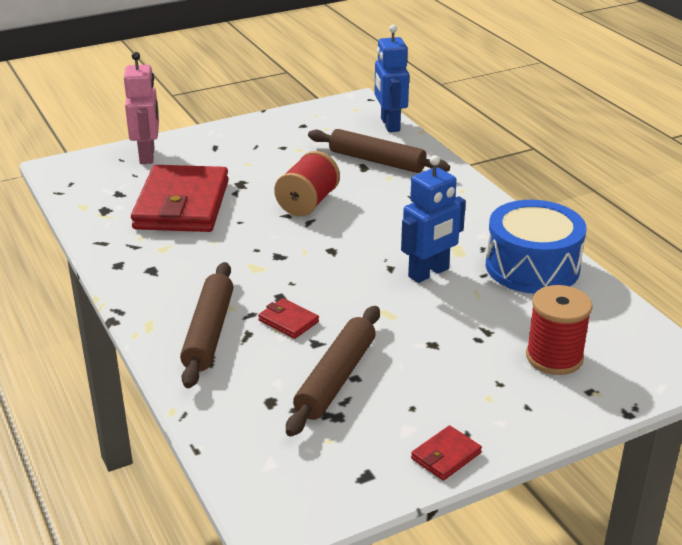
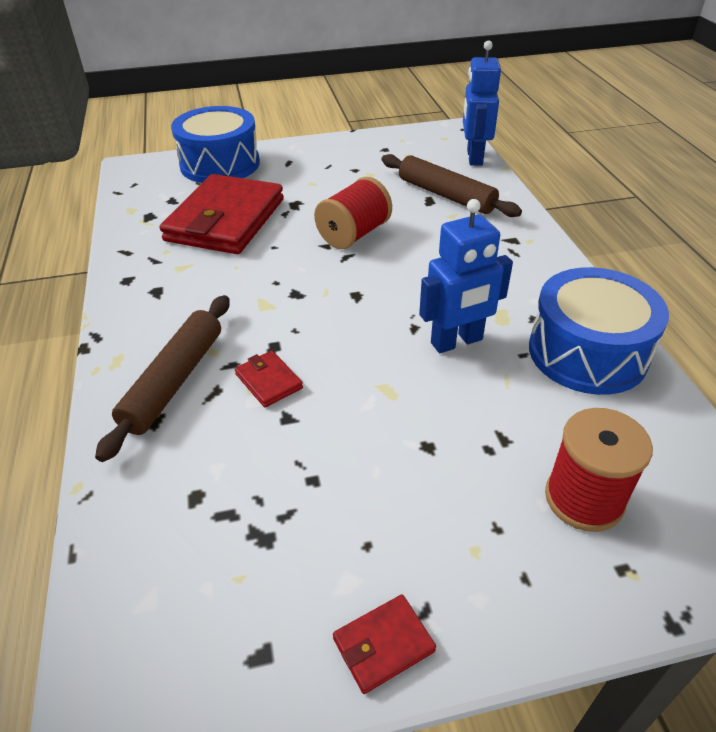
camera: 15 degrees right, 10 degrees up
(147, 156) = (220, 164): pink robot -> blue drum
(335, 378) = (288, 477): brown rolling pin -> none

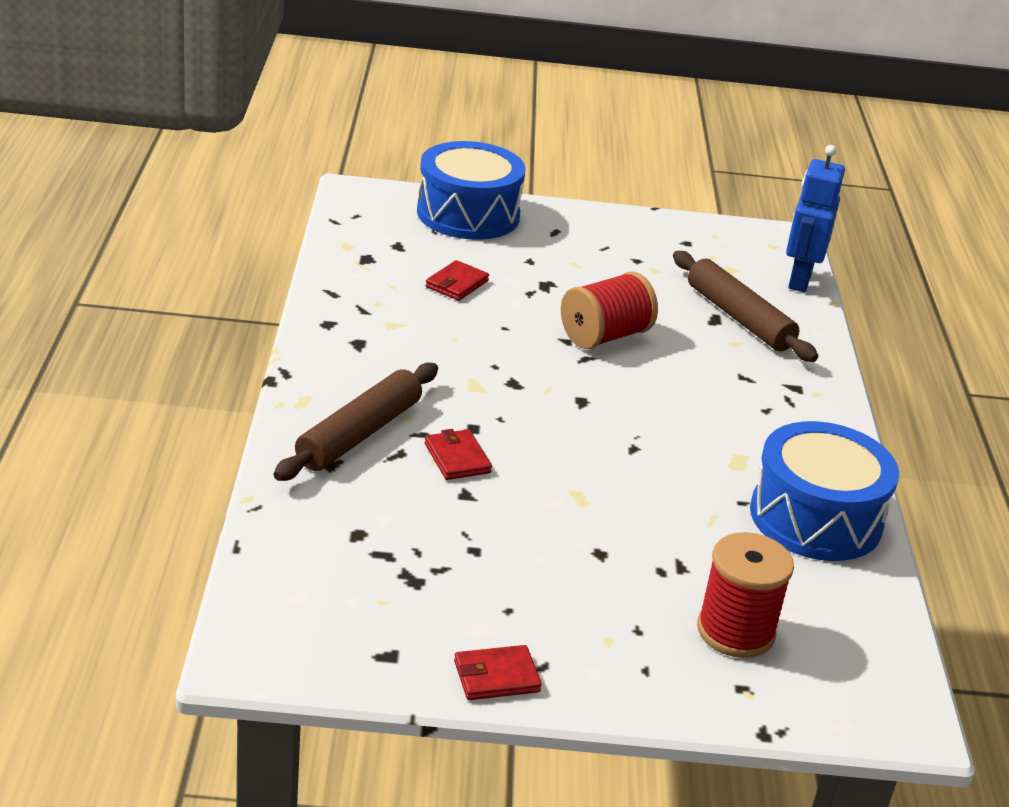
camera: 10 degrees right, 10 degrees down
(226, 220) = (457, 284): red wallet -> red wallet, size x0.40
(457, 342) = (675, 473): blue robot -> none

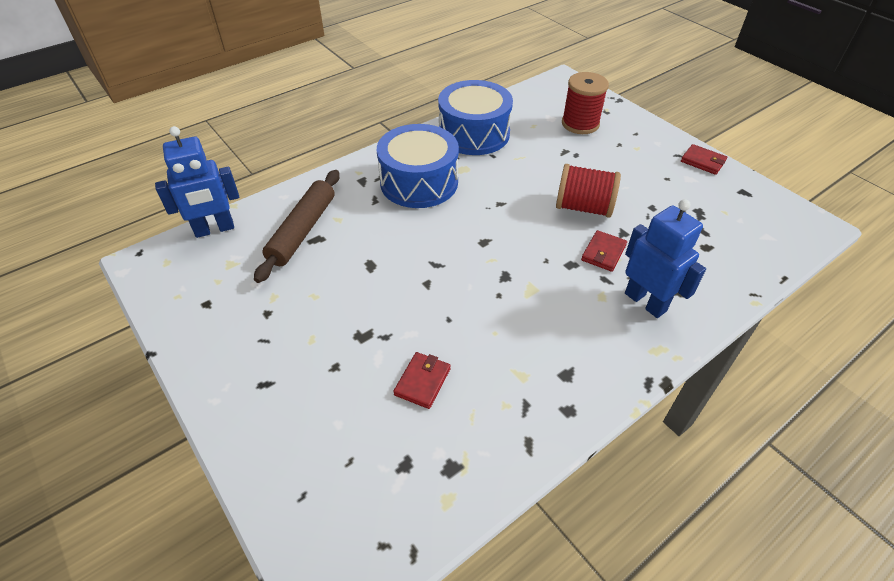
camera: 125 degrees left, 15 degrees up
(359, 434) = (645, 302): brown rolling pin -> blue robot
(457, 284) = (422, 381): red wallet -> red wallet turned 60 degrees counterclockwise
(468, 214) = (290, 461): blue drum -> blue drum (419, 182)
(605, 336) = (399, 270): red spool -> red spool (583, 207)

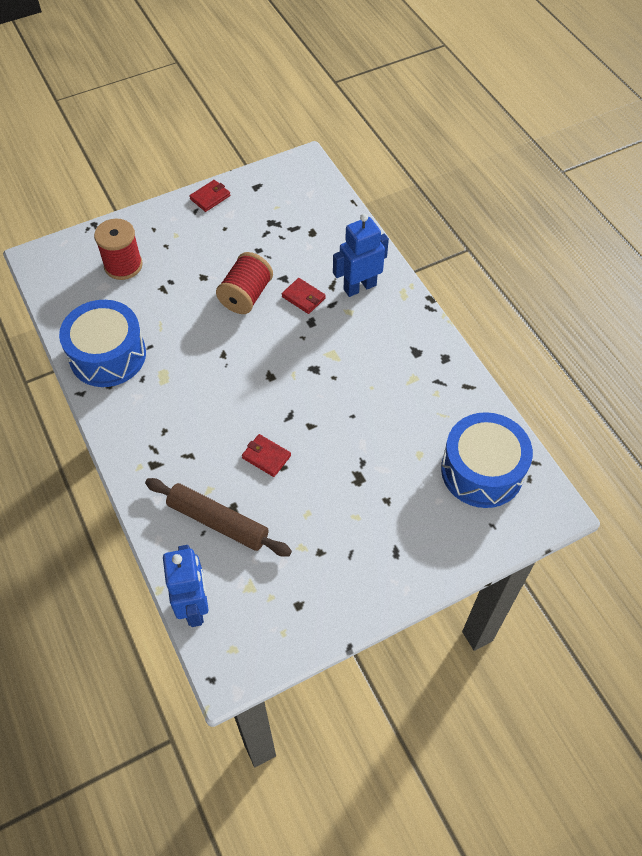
camera: 80 degrees left, 10 degrees up
(419, 182) = (173, 414): blue drum -> blue drum (482, 470)
(422, 381) = (409, 441): red wallet -> red wallet (266, 457)

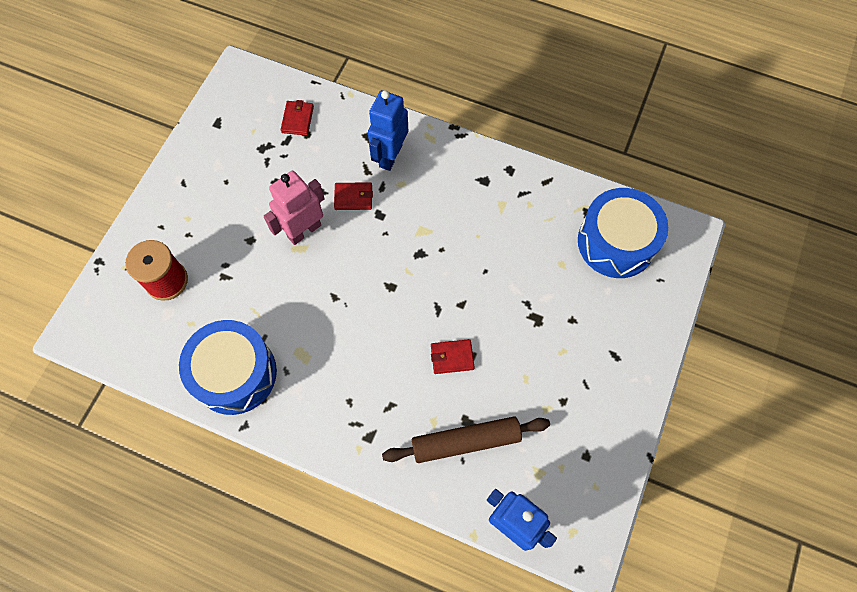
camera: 40 degrees left, 10 degrees up
(210, 197) = (184, 161): red wallet -> red wallet (297, 119)
(246, 296) = (304, 230): red spool -> pink robot

